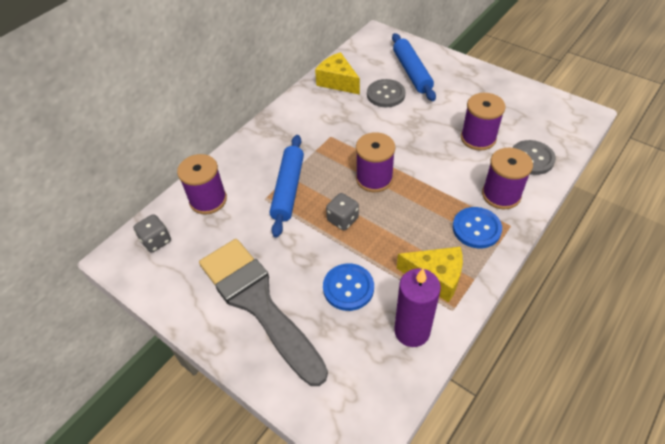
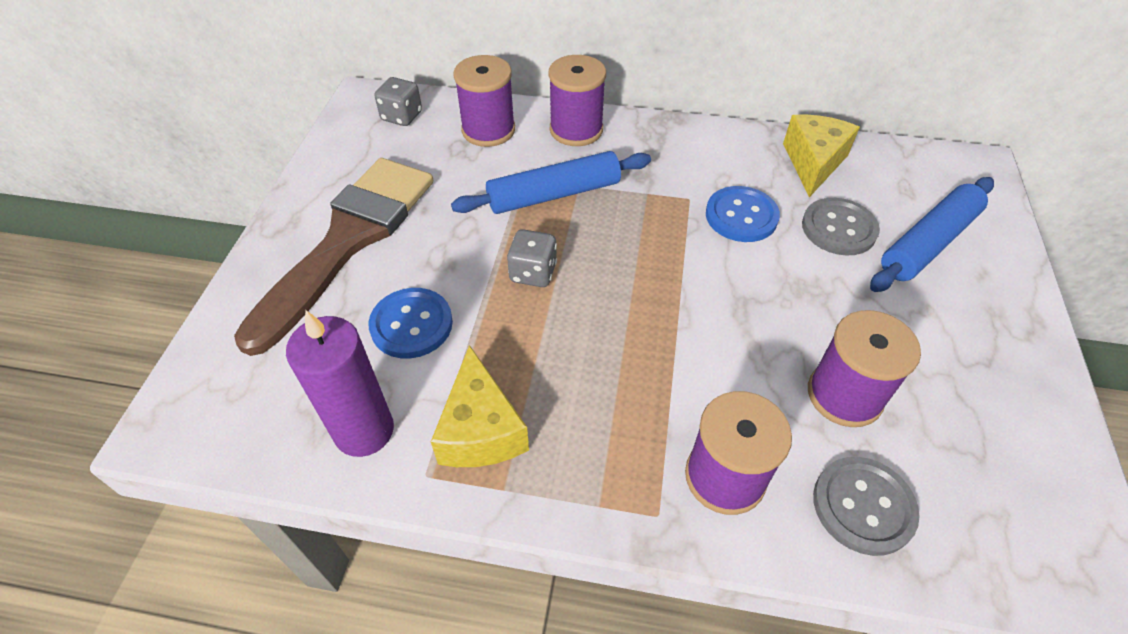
camera: 60 degrees right, 0 degrees up
(258, 303) = (348, 241): grey brush -> brown brush
(374, 179) = (638, 280): purple spool -> purple spool (576, 130)
(476, 228) = (617, 459): blue button -> blue button (741, 216)

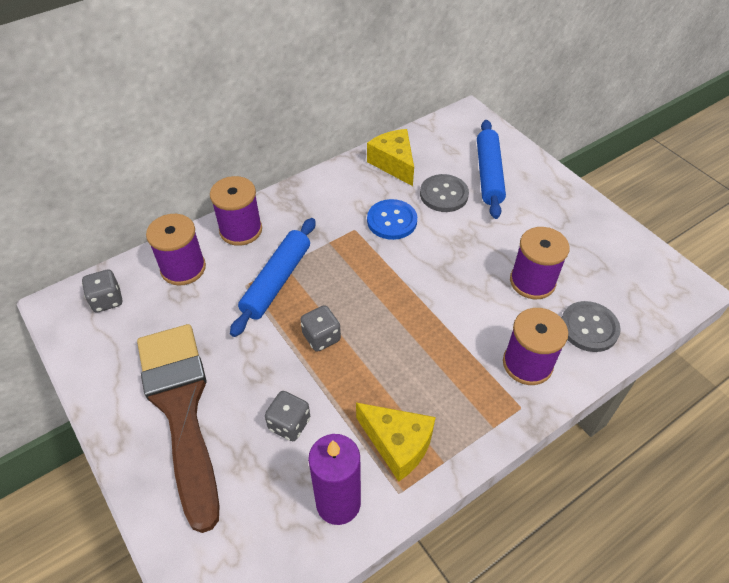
camera: 45 degrees left, 0 degrees up
(411, 324) = (289, 424): blue button -> grey dice

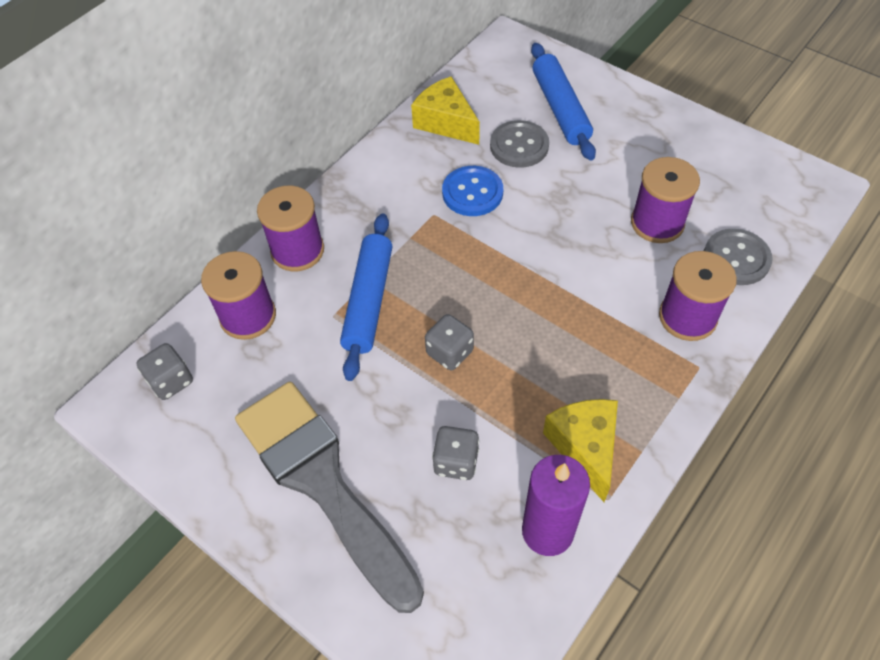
camera: 15 degrees left, 5 degrees up
(181, 409) = (323, 483): brown brush -> grey brush
(397, 444) = (585, 447): yellow cheese -> yellow cheese turned 120 degrees counterclockwise

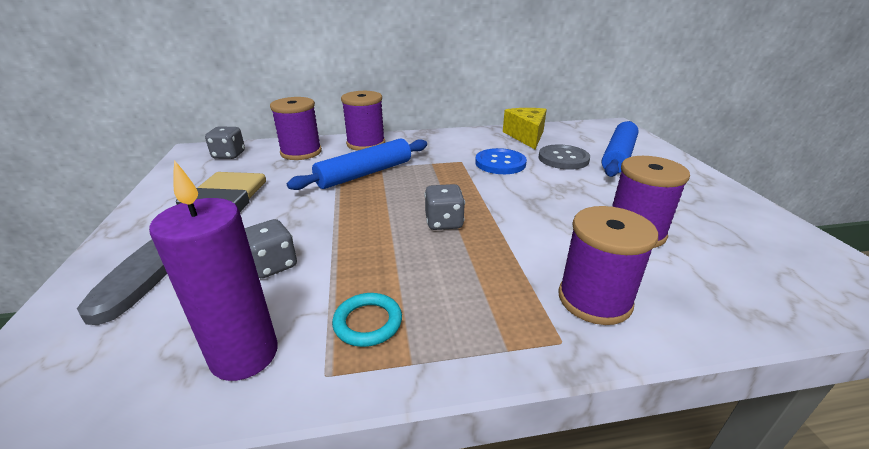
camera: 40 degrees right, 25 degrees down
(449, 352) = (368, 214): grey dice -> grey dice (444, 222)
(585, 447) = (368, 322): yellow cheese -> turquoise ring
(736, 258) = (704, 290): grey button -> none

